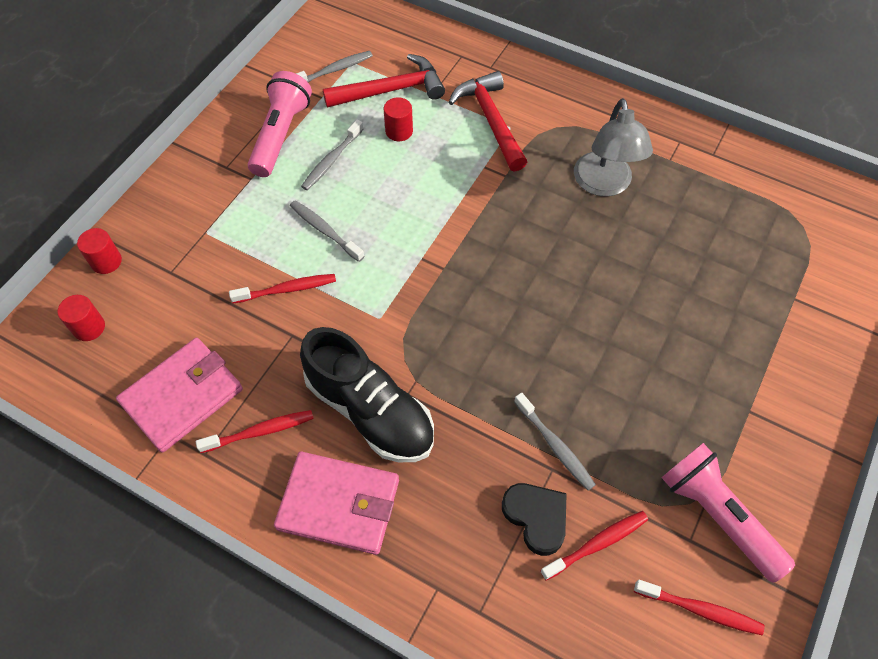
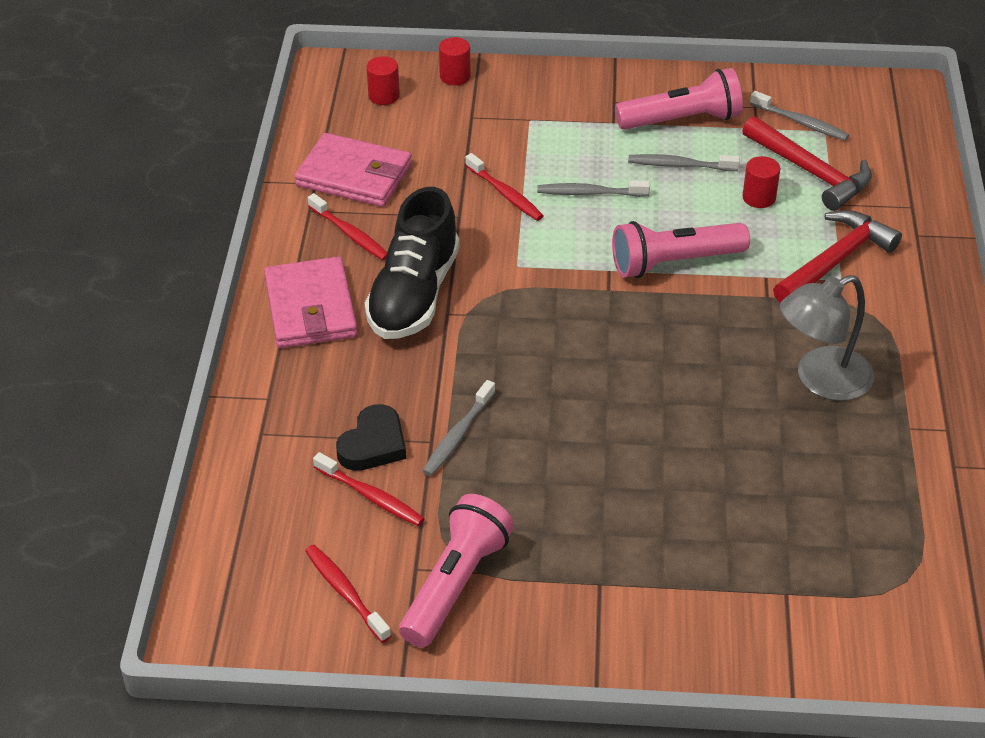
camera: 65 degrees right, 15 degrees down
(325, 231) = (590, 193): grey toothbrush -> grey toothbrush turned 105 degrees counterclockwise
(437, 213) = (674, 262): none -> pink flashlight
(699, 609) = (346, 593): red toothbrush -> red toothbrush turned 150 degrees clockwise

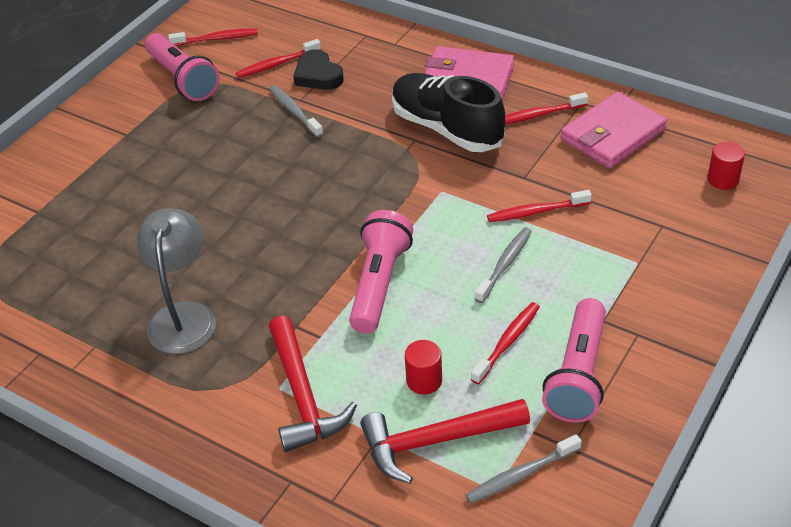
camera: 120 degrees right, 0 degrees up
(455, 76) = (734, 233): red cylinder -> none
(680, 165) = (507, 342): grey toothbrush -> red toothbrush

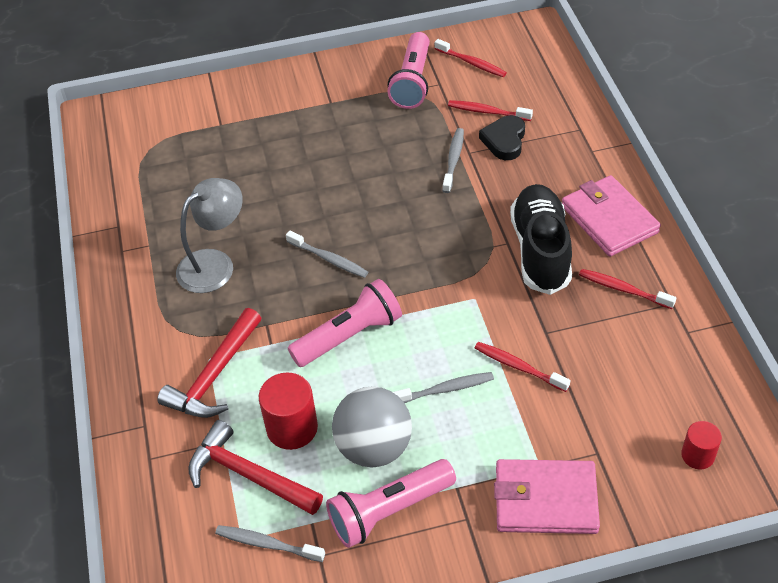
camera: 45 degrees right, 5 degrees up
(285, 243) = (328, 259): none -> grey toothbrush
(424, 380) = (292, 428): red cylinder -> red cylinder, size x1.63
(507, 342) = (374, 447): red toothbrush -> grey ball
(612, 134) = (659, 349): pink wallet -> pink wallet (545, 500)

